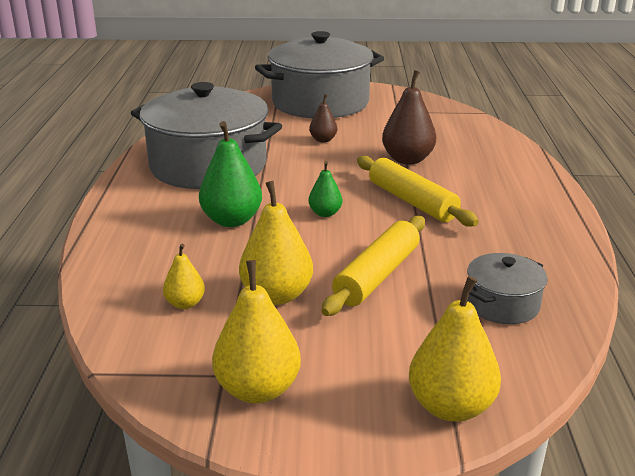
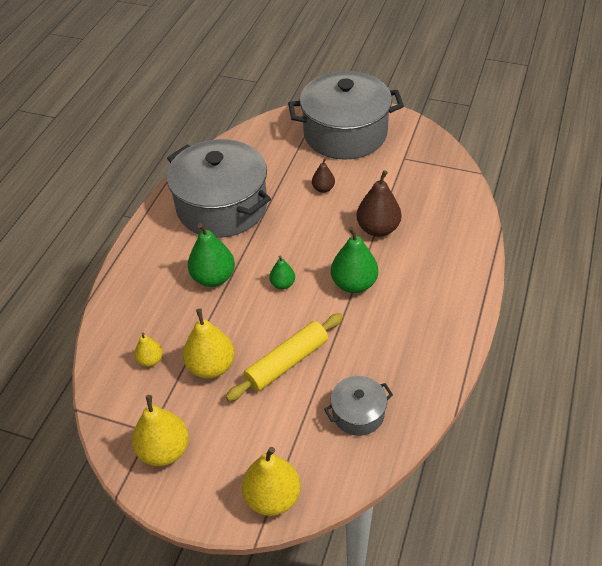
camera: 20 degrees right, 20 degrees up
(412, 201) = (354, 284): yellow rolling pin -> green pear

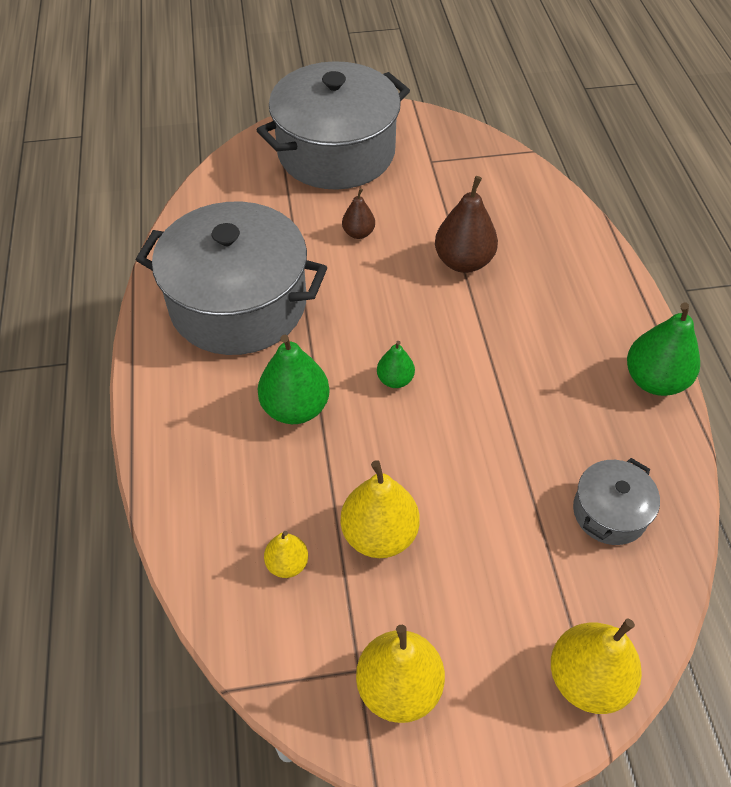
camera: 30 degrees left, 5 degrees up
(287, 362) = (475, 484): yellow rolling pin -> none
(354, 284) = (484, 344): green pear -> green pear (654, 380)

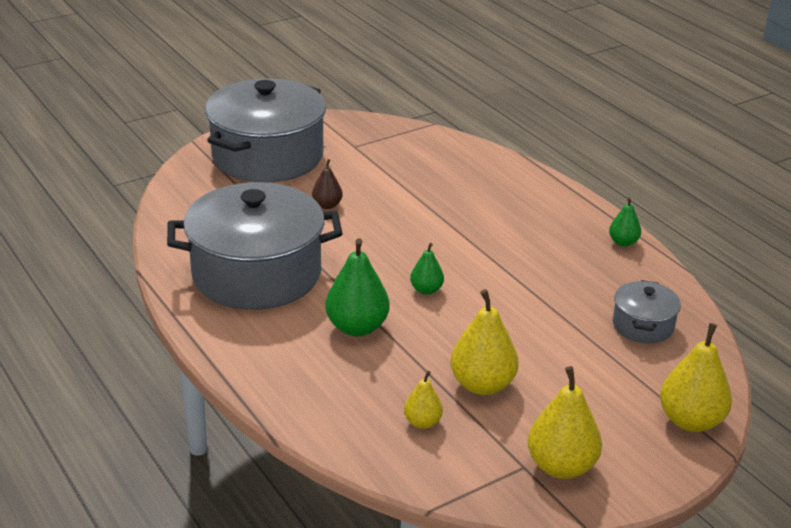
camera: 25 degrees left, 20 degrees down
(463, 261) = (428, 204): brown pear -> none
(654, 380) = (623, 242): green pear -> green pear, size x0.55

